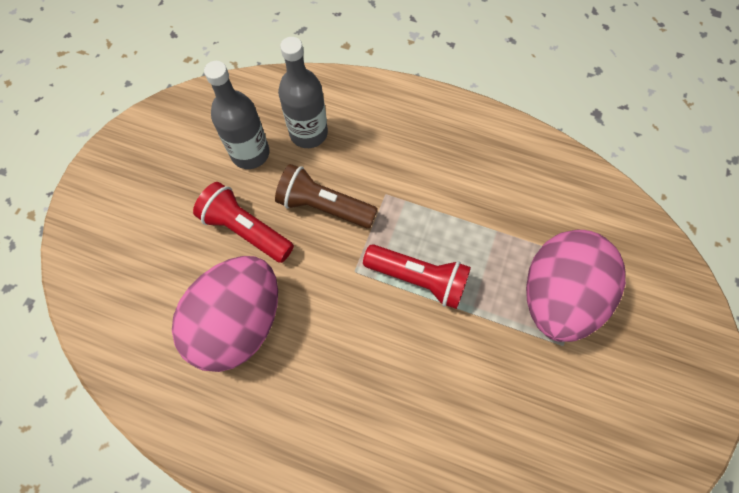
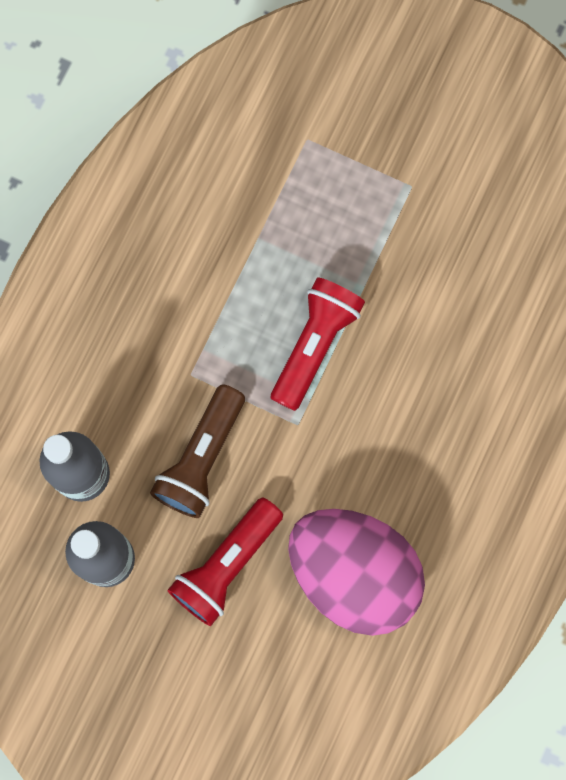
camera: 85 degrees left, 10 degrees up
(557, 296) = (351, 181): pink egg -> none

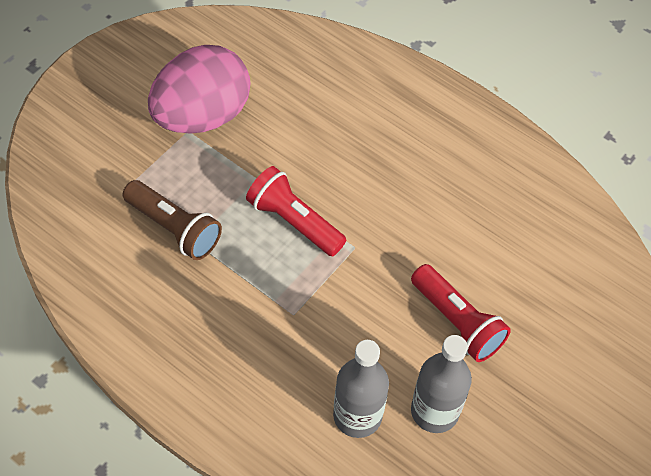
camera: 80 degrees left, 20 degrees down
(201, 458) = (365, 321): brown flashlight -> brown flashlight (174, 228)
(353, 574) = (481, 236): pink egg -> pink egg (202, 116)

